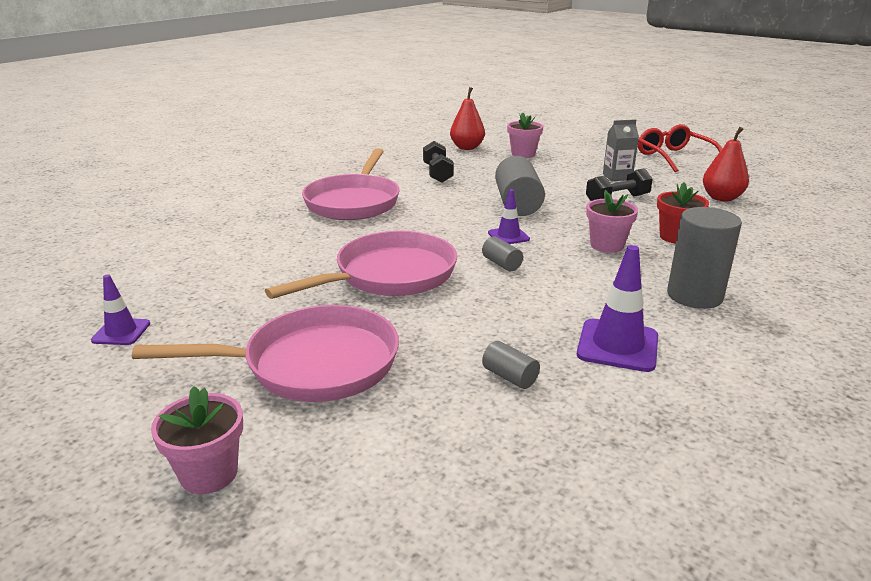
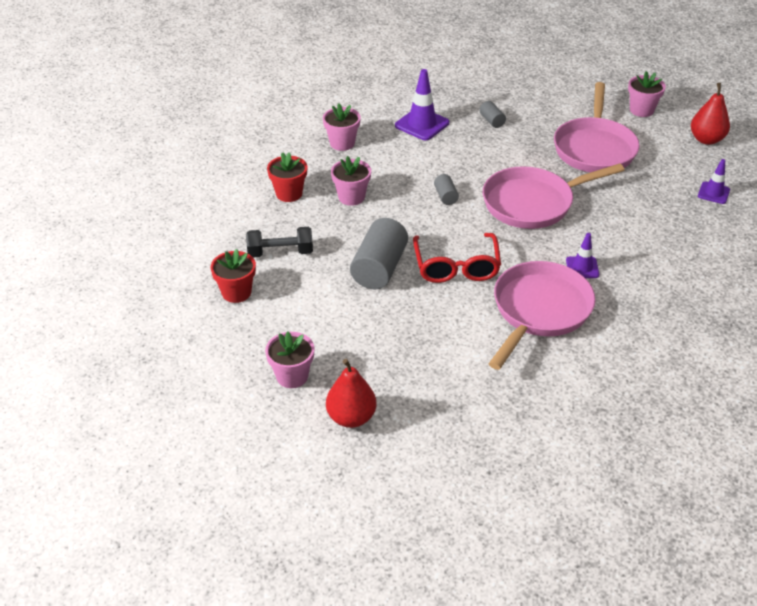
camera: 160 degrees left, 15 degrees up
(312, 364) = (594, 148): pink pan -> pink pan turned 90 degrees counterclockwise
(437, 173) = (427, 351): black dumbbell -> none
(508, 236) = (420, 225): purple traffic cone -> purple traffic cone (582, 267)
(617, 177) = (236, 292): grey carton -> red flower pot
(674, 157) = (123, 319): red glasses -> red glasses (456, 266)
(694, 296) = (342, 143): grey cylinder -> pink flower pot
(721, 198) = (184, 232): red pear -> red pear (706, 139)

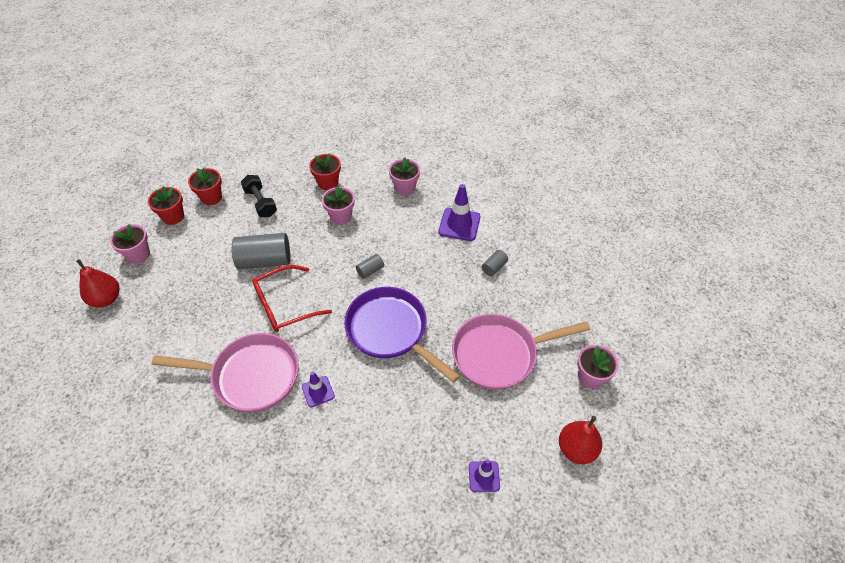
camera: 65 degrees right, 10 degrees up
(245, 333) = (173, 217): none -> red flower pot
(532, 203) = (390, 331): pink pan -> purple pan

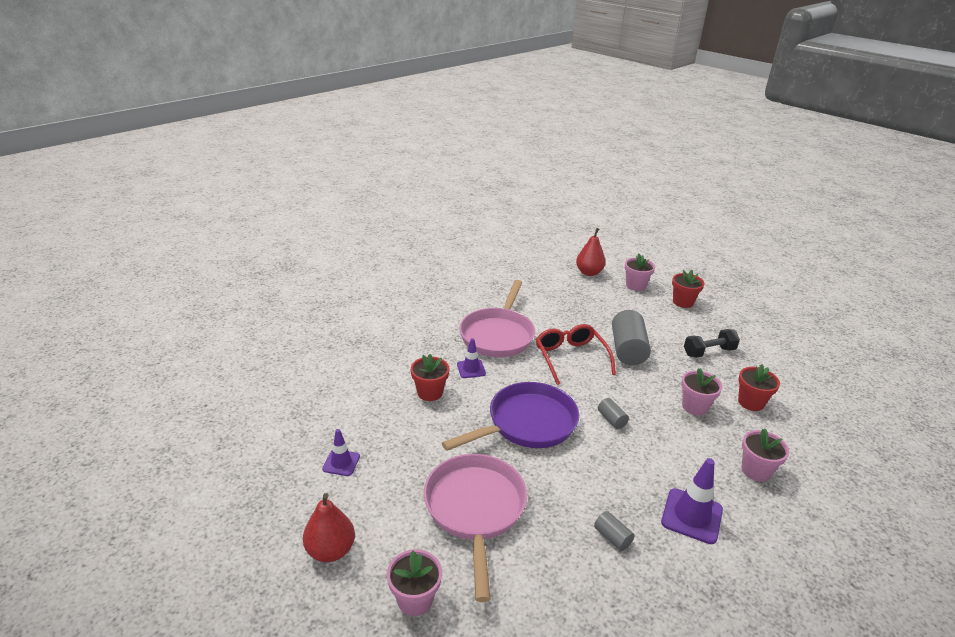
camera: 100 degrees right, 20 degrees down
(211, 197) = (712, 323): red flower pot -> red flower pot (430, 392)

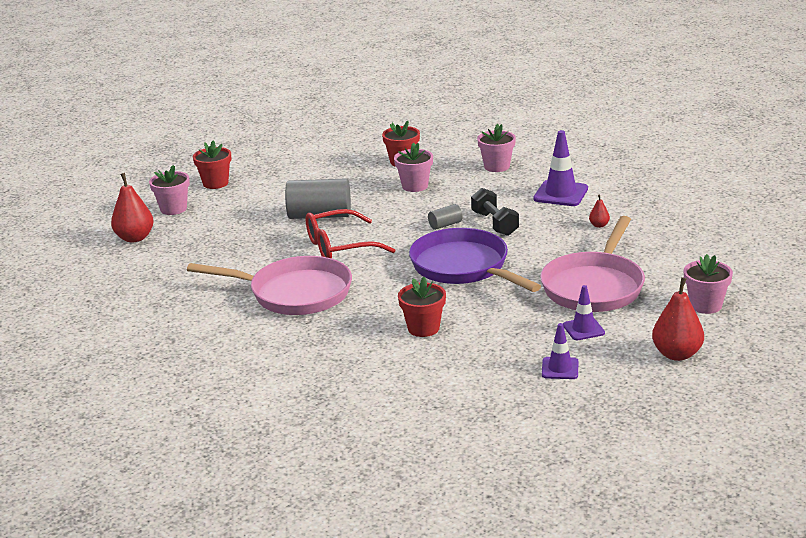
camera: 90 degrees left, 5 degrees down
(471, 369) = (371, 306): purple traffic cone -> purple traffic cone (583, 329)
(475, 509) = (594, 286): pink pan -> pink pan turned 60 degrees counterclockwise
(612, 537) = (599, 225): grey cylinder -> red pear
(709, 352) = (319, 175): black dumbbell -> black dumbbell (495, 224)

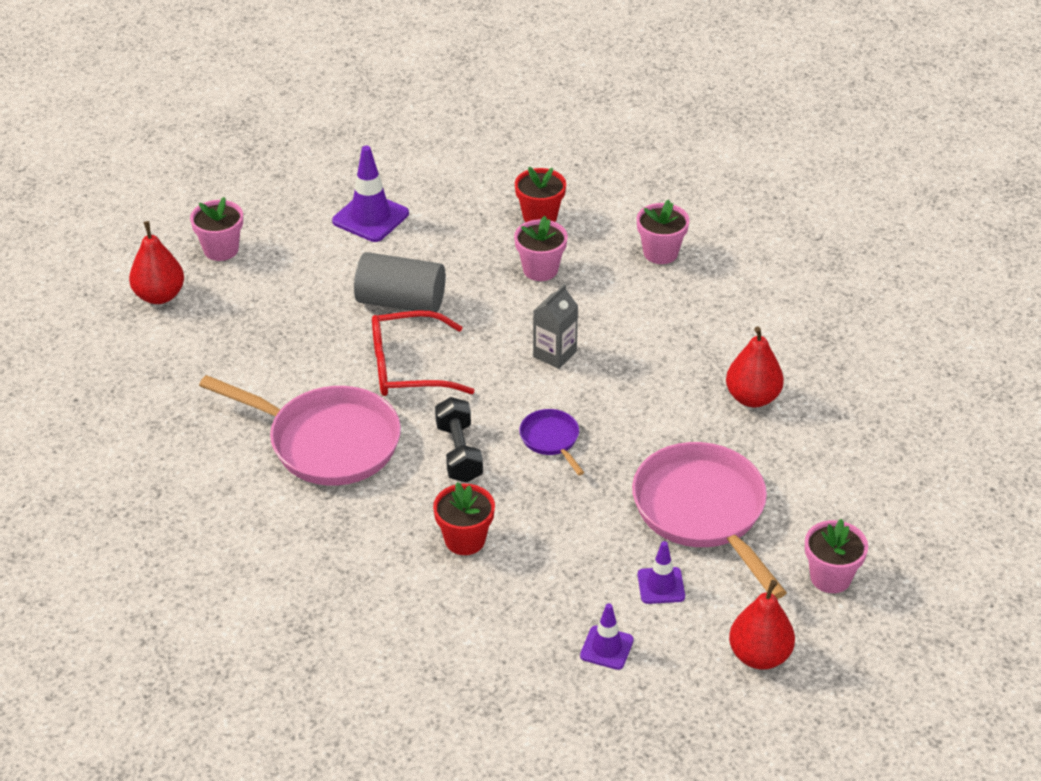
camera: 10 degrees right, 15 degrees up
(215, 183) = (287, 210): red flower pot -> none
(445, 225) = (554, 354): grey cylinder -> grey carton
(463, 267) = (551, 440): purple pan -> purple pan, size x0.46
(495, 224) = (619, 366): black dumbbell -> black dumbbell (459, 453)
(560, 194) = (725, 325): purple traffic cone -> purple traffic cone (370, 217)
(594, 286) = (703, 512): pink pan -> pink pan turned 120 degrees clockwise
(599, 225) = (752, 398): red pear -> red pear, size x2.08

